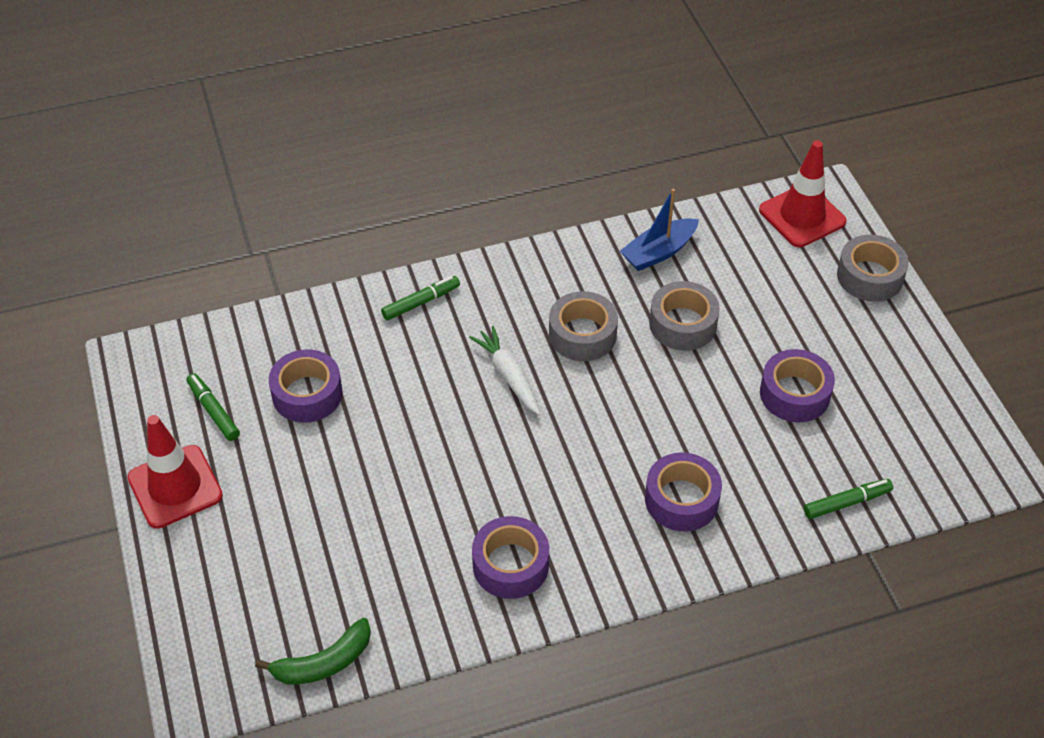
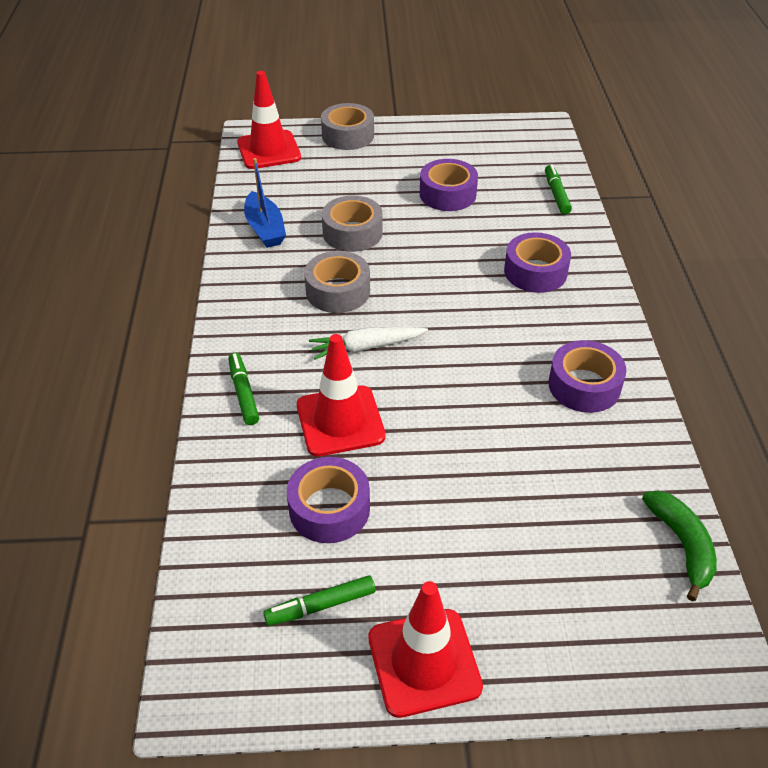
camera: 75 degrees left, 5 degrees down
(407, 378) = (340, 421): none -> red traffic cone

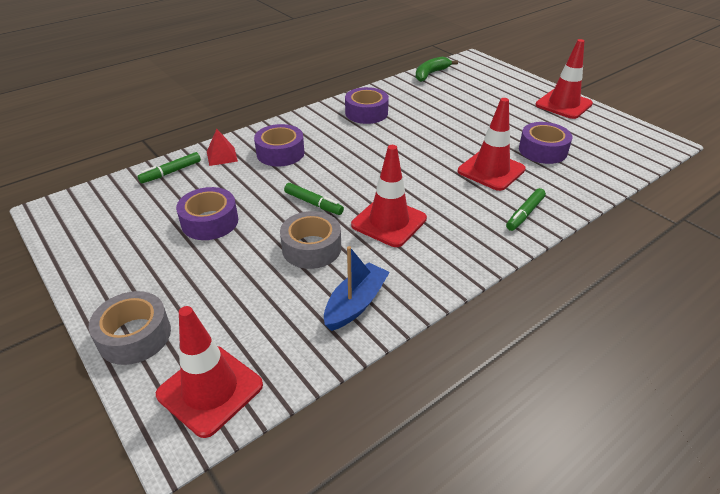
camera: 125 degrees left, 5 degrees down
(321, 605) = (584, 133): green marker -> green marker (313, 203)
(338, 291) = (389, 222): grey tape -> red traffic cone
(366, 347) = (425, 186): white carrot -> none
(563, 231) = (222, 156): none -> red pyramid

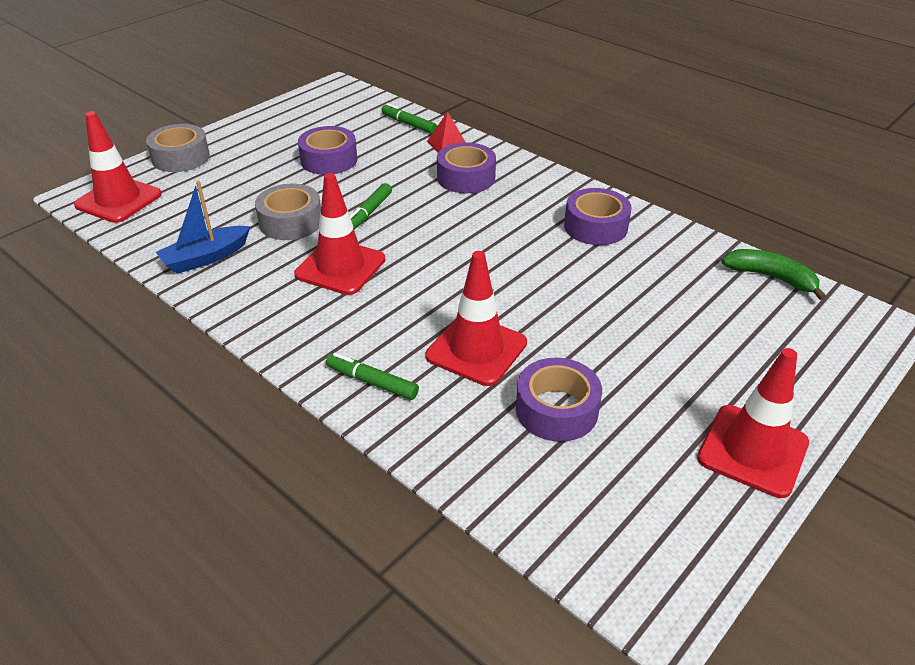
camera: 80 degrees right, 0 degrees up
(355, 304) = (206, 258): blue boat -> blue boat turned 120 degrees clockwise

